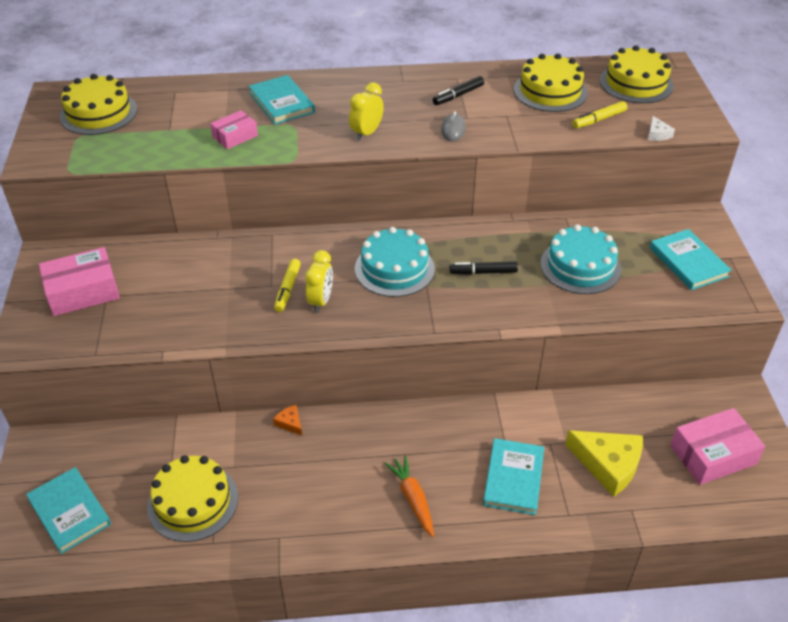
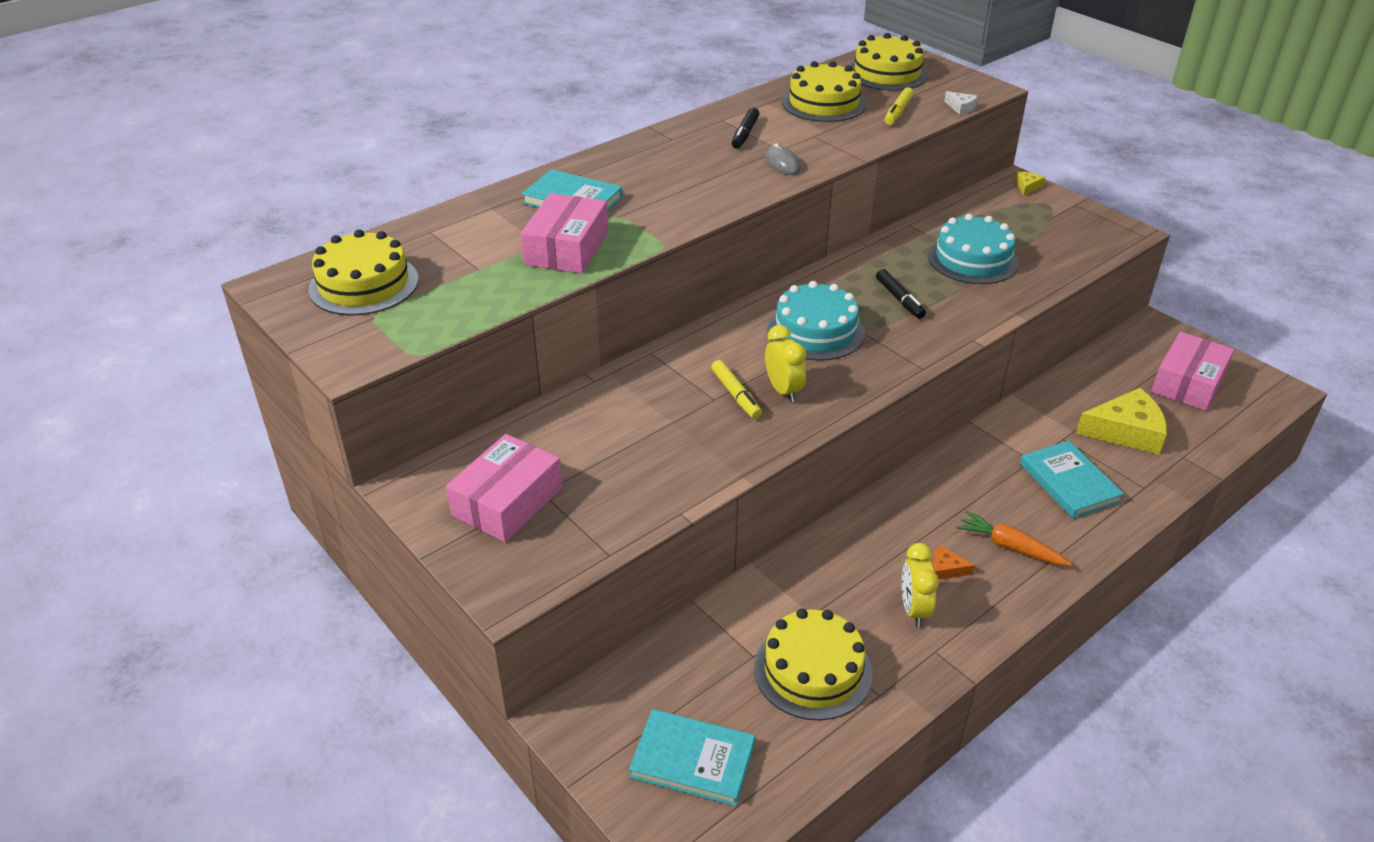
camera: 35 degrees left, 5 degrees down
(235, 136) = (567, 248): pink box -> pink box, size x1.68
(290, 423) = (819, 544): orange cheese -> orange cheese (946, 569)
(366, 133) = (703, 196): yellow clock -> yellow clock (914, 609)
(483, 272) = (899, 299): black marker -> black marker turned 75 degrees counterclockwise
(688, 262) = (1050, 220): turquoise book -> none
(706, 225) = (1027, 187): none -> yellow cheese

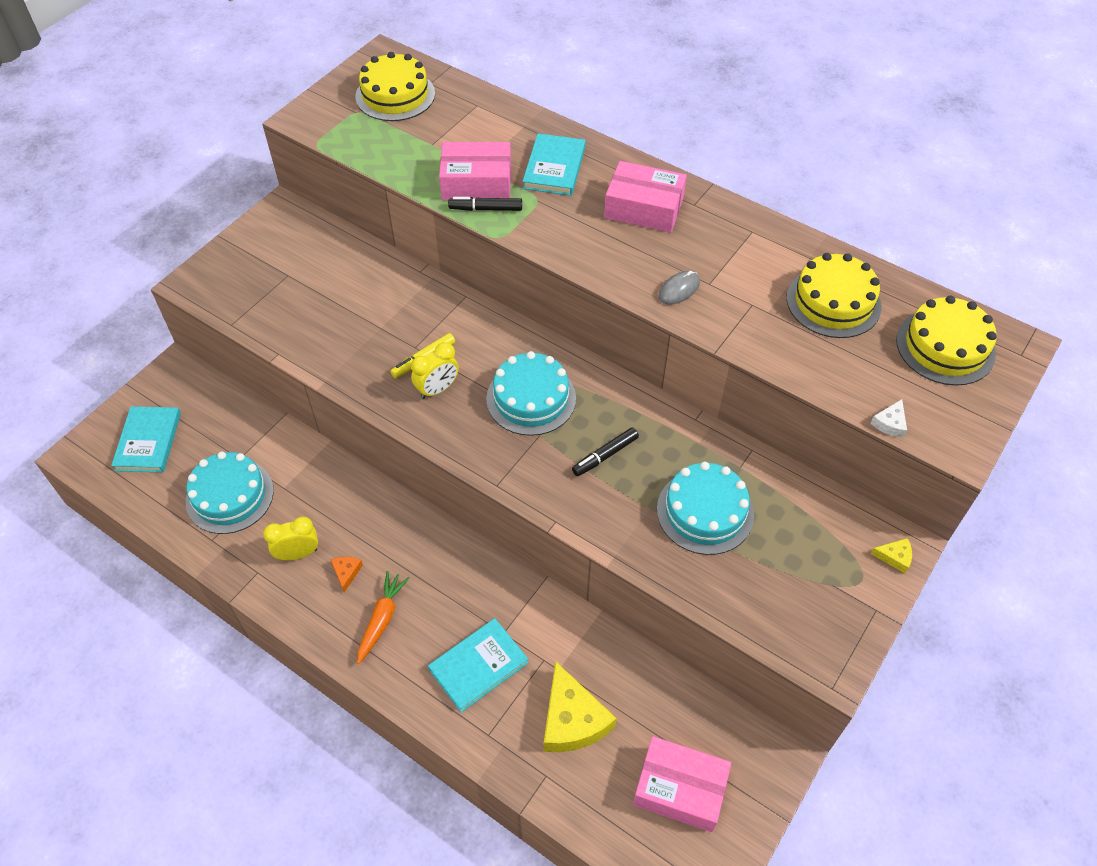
camera: 75 degrees right, 15 degrees up
(507, 501) = (275, 260): pink box -> pink box (644, 208)
(745, 134) = (730, 252): black marker -> black marker (486, 209)
(813, 670) = (230, 496): yellow cake -> turquoise cake
(898, 112) = (846, 367): yellow marker -> none

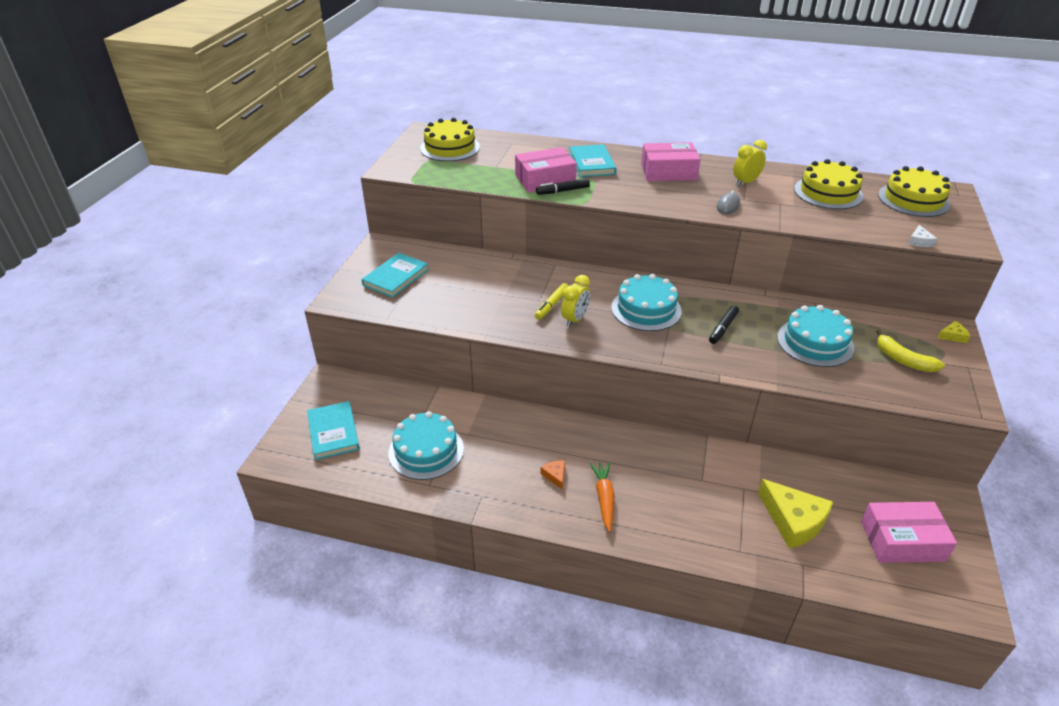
camera: 20 degrees left, 15 degrees down
(298, 554) = (507, 474): yellow clock -> yellow clock (745, 182)
(478, 666) = (700, 507): turquoise book -> turquoise book (396, 277)
(798, 573) = (903, 360): none -> yellow banana

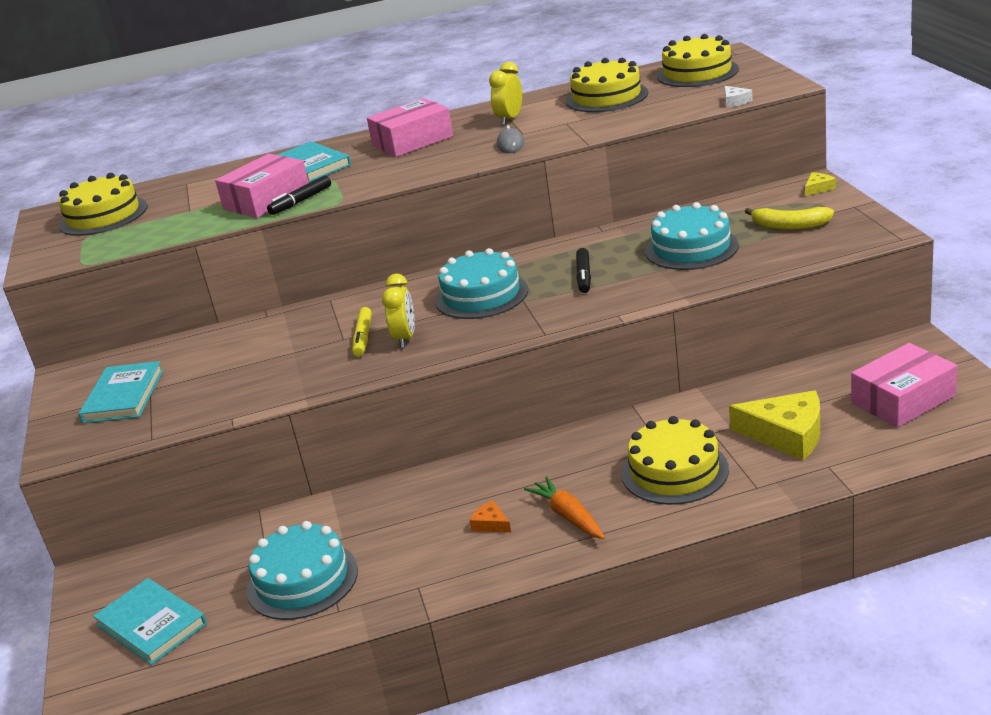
camera: 25 degrees left, 10 degrees down
(696, 504) = (674, 471): none -> yellow cake

